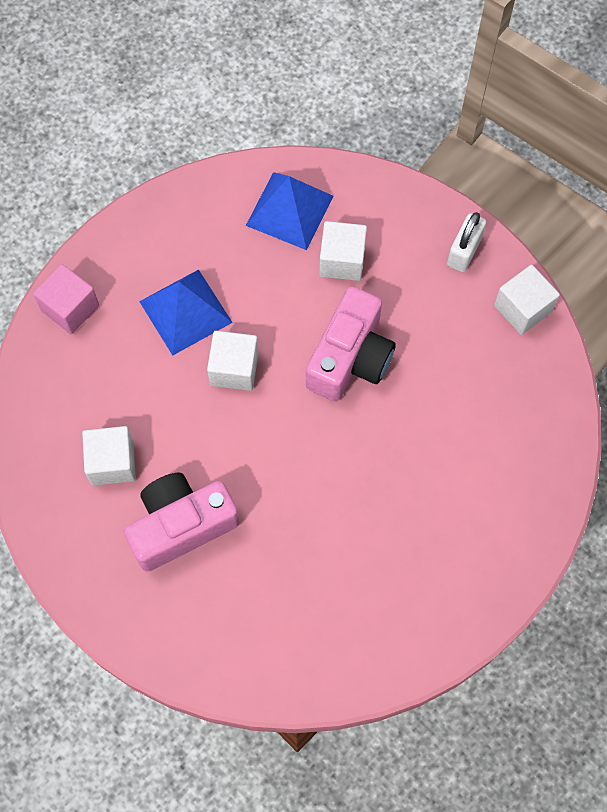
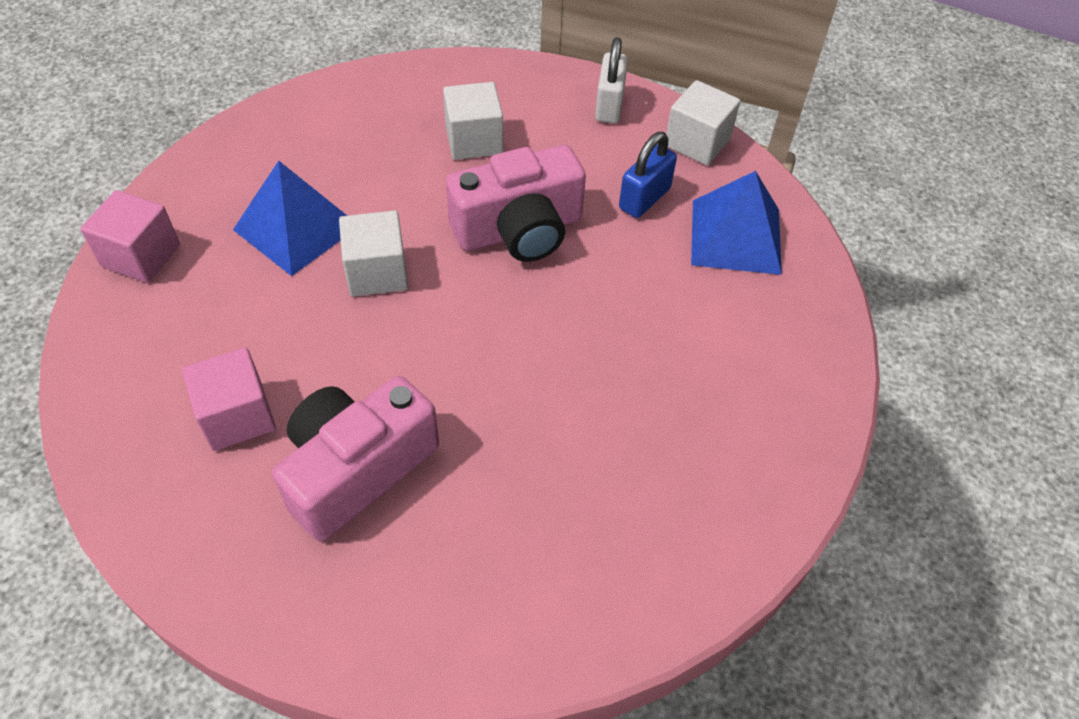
camera: 20 degrees left, 15 degrees down
(112, 462) = (237, 416): white cube -> pink cube
(289, 210) = (396, 108): blue pyramid -> blue pyramid (735, 236)
(350, 358) = (519, 230): pink camera -> pink camera turned 60 degrees clockwise
(458, 354) = (644, 198): none -> blue padlock

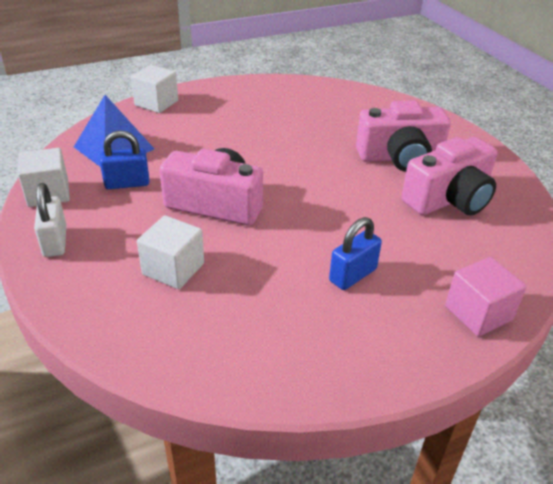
camera: 140 degrees left, 15 degrees down
(237, 416) = (449, 199): pink cube -> pink camera
(296, 227) = (352, 275): blue pyramid -> blue padlock
(377, 272) = (322, 224): white cube -> white cube (156, 103)
(609, 106) = (55, 241): white padlock -> white padlock turned 60 degrees counterclockwise

